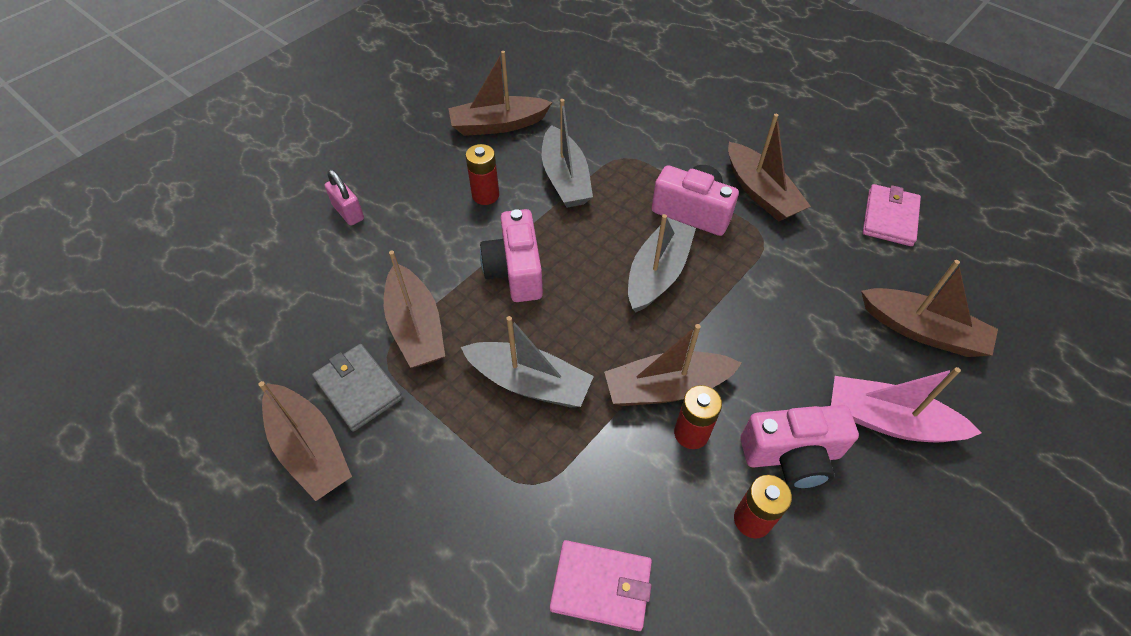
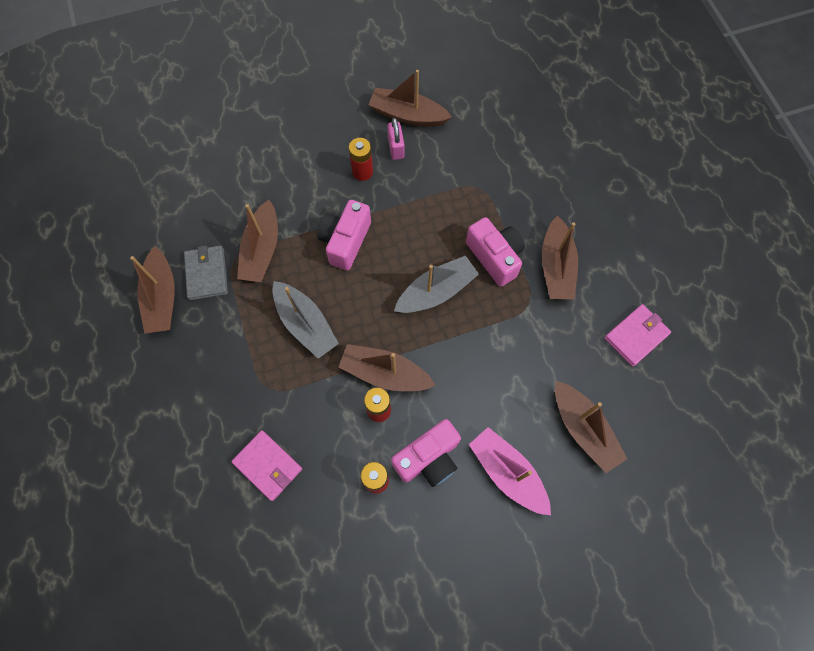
camera: 30 degrees right, 15 degrees up
(348, 212) = (267, 141): pink padlock -> pink padlock (396, 148)
(565, 178) = (425, 185): grey boat -> none
(791, 456) = (428, 458): pink camera -> pink camera turned 60 degrees counterclockwise

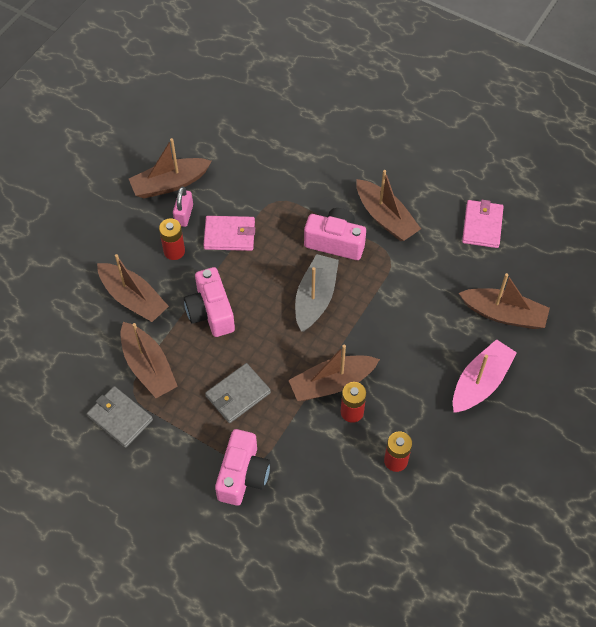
camera: 40 degrees left, 10 degrees down
(162, 298) = (99, 463): brown boat -> brown boat (133, 298)
(268, 466) = (307, 515): pink wallet -> pink wallet (229, 235)
(305, 324) = (238, 394): grey boat -> grey wallet
(396, 148) = (184, 215): pink padlock -> pink padlock turned 60 degrees clockwise
(428, 458) = (418, 416): pink camera -> pink camera (243, 475)
(507, 473) = (480, 382): pink boat -> pink boat turned 120 degrees clockwise

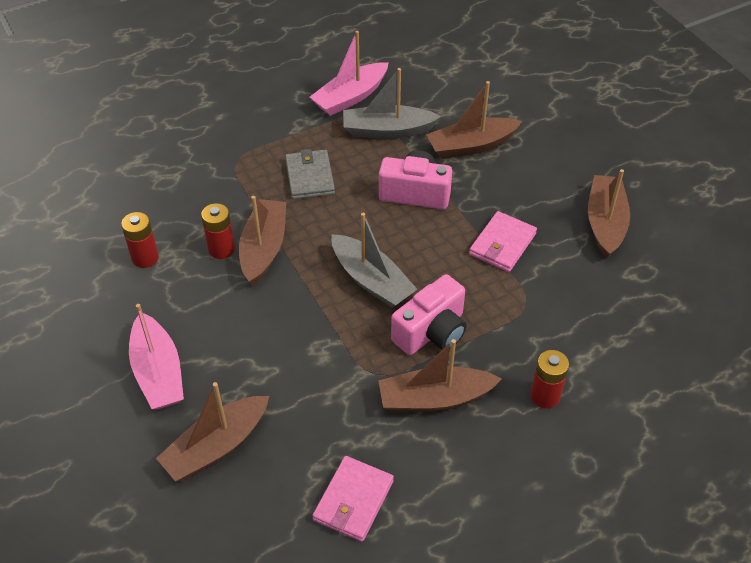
camera: 120 degrees right, 10 degrees down
(120, 418) = (350, 97): grey wallet -> pink boat
(148, 367) = (387, 130): brown boat -> grey boat
(174, 251) = (509, 194): red battery -> red battery (545, 396)
(184, 215) = (553, 218): pink padlock -> none
(243, 475) = (230, 150): pink camera -> none
(482, 225) = (353, 500): pink wallet -> pink wallet turned 75 degrees clockwise

